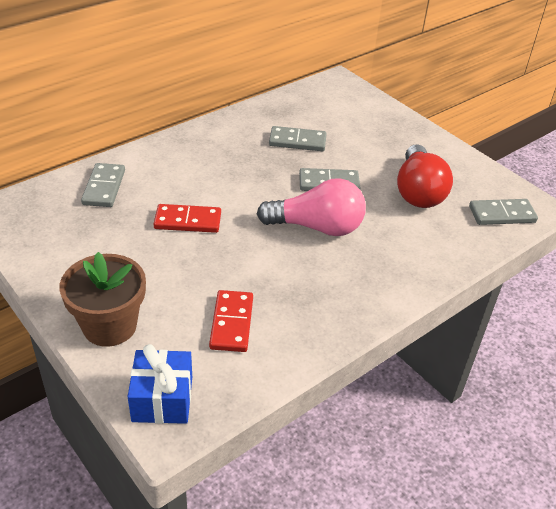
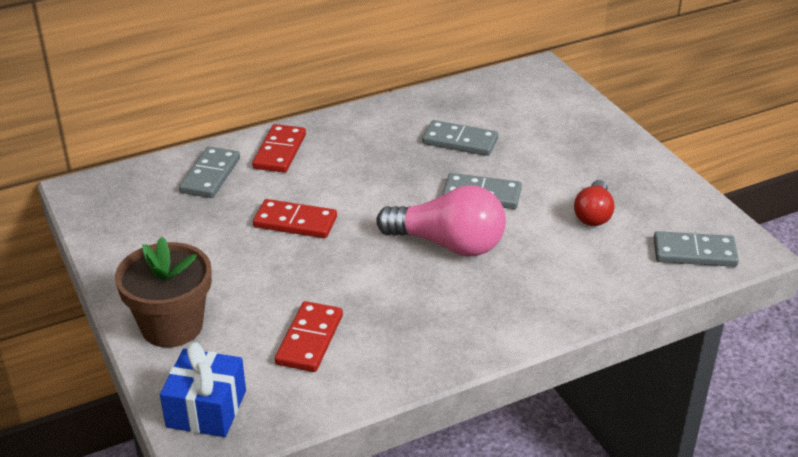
camera: 15 degrees right, 5 degrees down
(156, 162) = (279, 151): none -> red domino
(418, 191) = (593, 214): red light bulb -> red light bulb, size x0.58

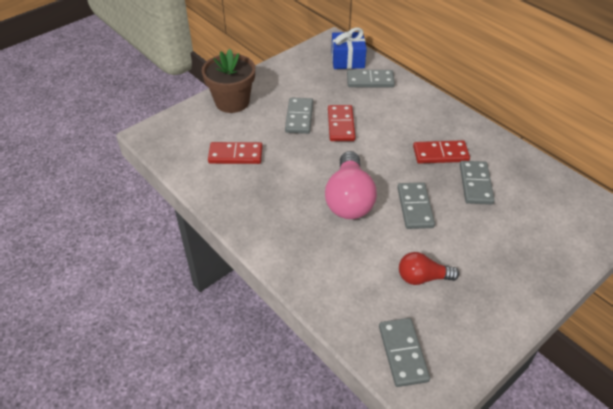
camera: 75 degrees right, 10 degrees up
(206, 409) = (173, 130): blue gift -> blue gift (347, 60)
(255, 259) = (299, 117): none -> grey domino
(279, 151) = (410, 101): red domino -> red domino (440, 154)

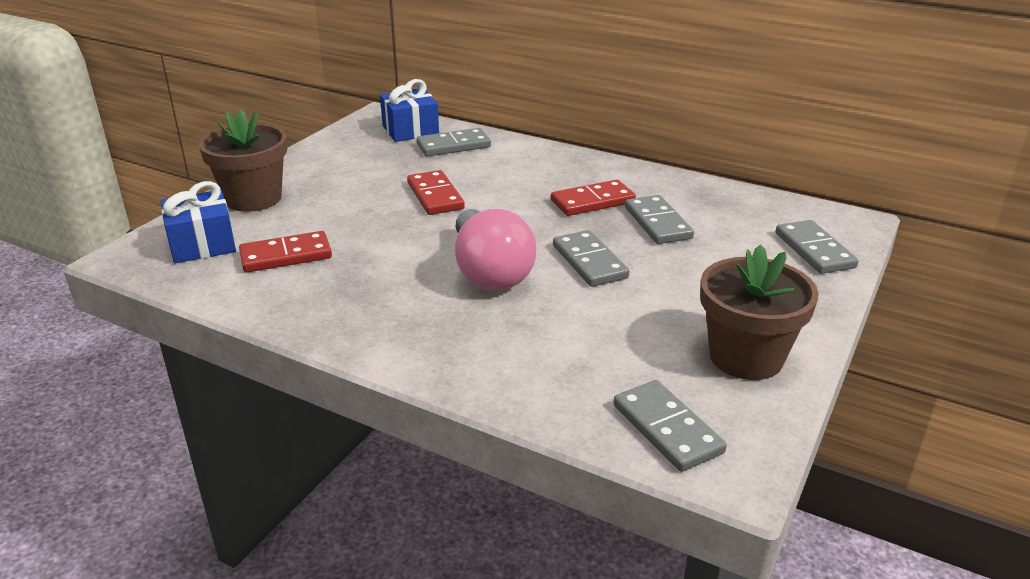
camera: 20 degrees left, 15 degrees down
(192, 134) = (202, 244): none -> blue gift
(299, 117) = (368, 198): grey domino -> grey domino (814, 250)
(422, 277) = (645, 335): red light bulb -> none
(478, 314) = (746, 357): none -> brown flower pot

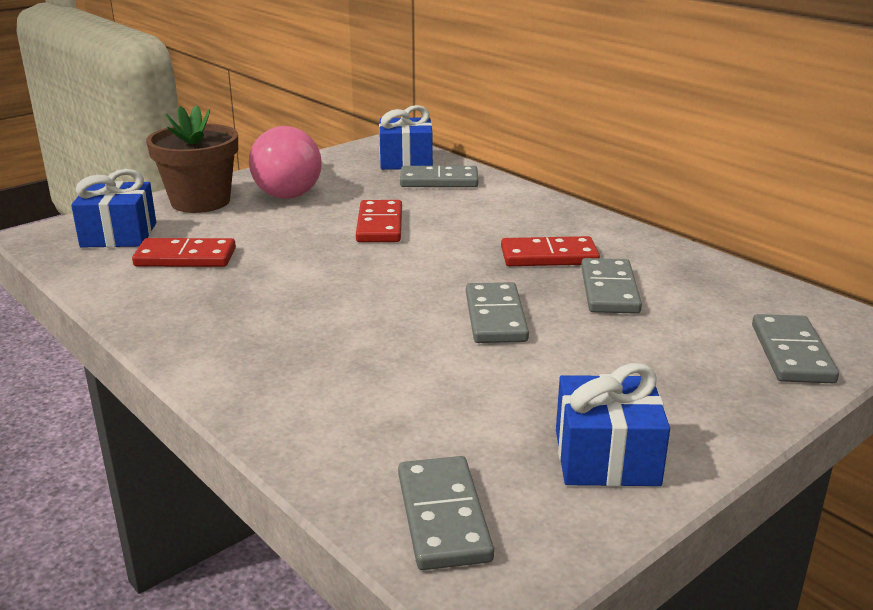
camera: 20 degrees right, 5 degrees down
(489, 271) = (375, 307): pink light bulb -> pink light bulb (291, 188)
(746, 357) = (606, 457): brown flower pot -> blue gift

